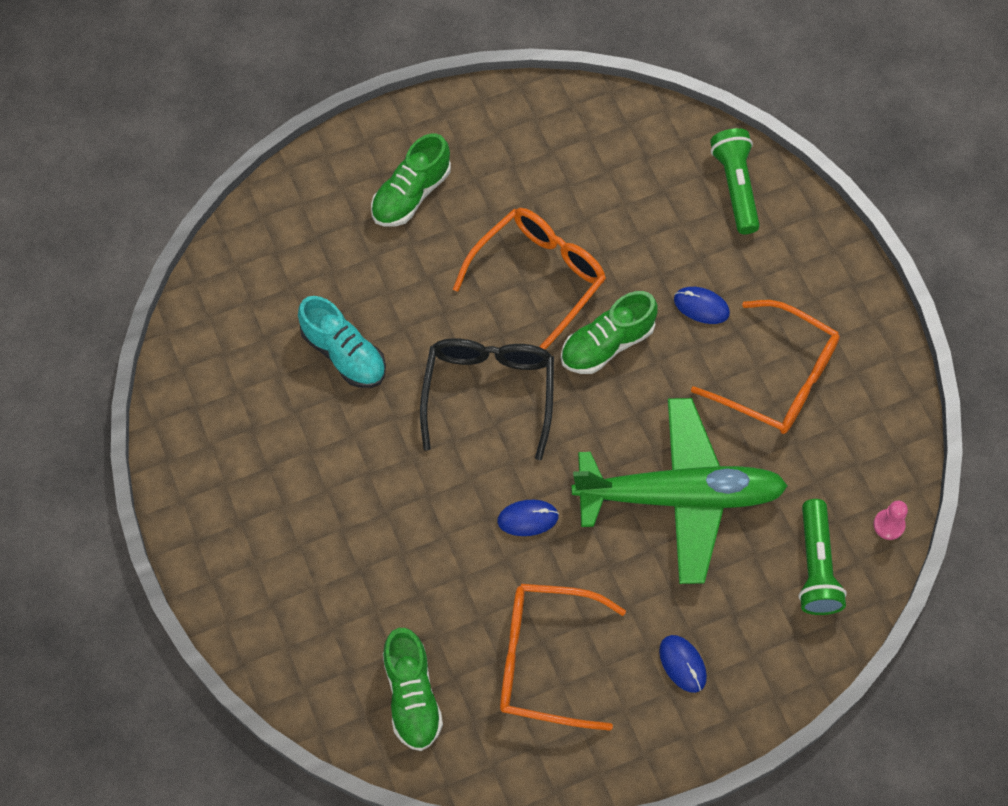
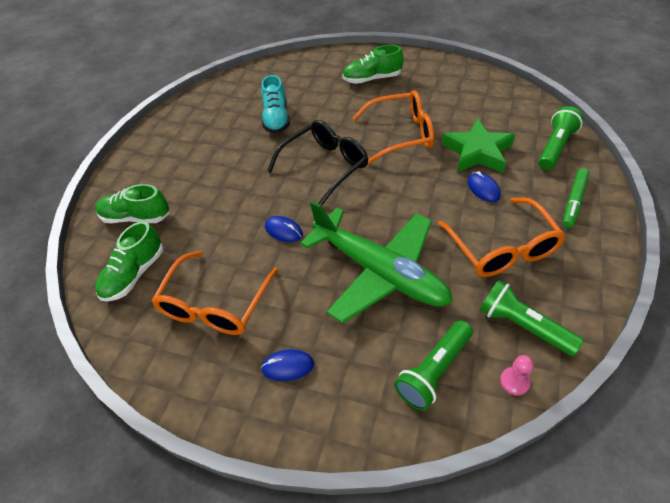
camera: 45 degrees right, 15 degrees down
(544, 660) = (215, 305): orange glasses -> orange glasses turned 120 degrees counterclockwise
(607, 344) = (409, 178): green shoe -> green shoe (136, 217)
(654, 251) = (477, 152): none -> green star
(682, 664) = (288, 366): blue mouse -> blue mouse turned 75 degrees clockwise
(806, 263) = (574, 201): none -> green marker
(858, 460) = (523, 326): none -> green flashlight

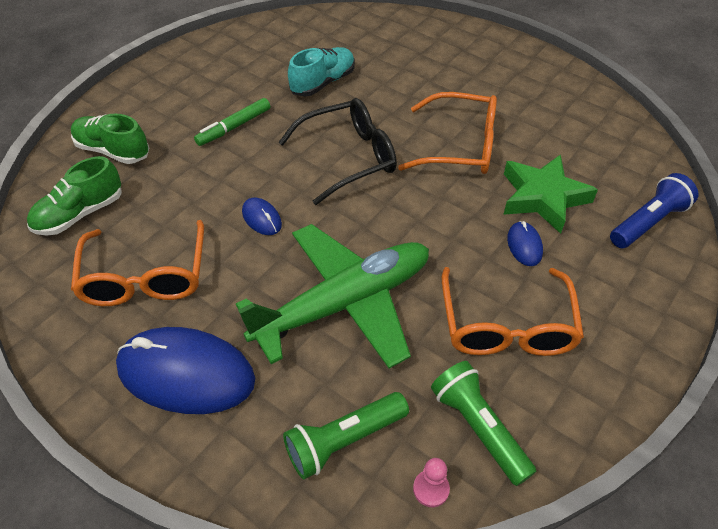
camera: 15 degrees right, 0 degrees up
(215, 305) = (145, 277): orange glasses -> orange glasses turned 45 degrees counterclockwise
(276, 119) = (323, 83): turquoise shoe -> turquoise shoe turned 150 degrees counterclockwise
(288, 366) = (186, 374): blue mouse -> blue mouse, size x2.25
(372, 79) = (462, 66): green shoe -> none
(379, 272) = (344, 304): green plane -> green plane turned 90 degrees counterclockwise
(555, 147) = (648, 222): green flashlight -> blue flashlight
(574, 201) = (632, 299): green marker -> green marker (234, 127)

